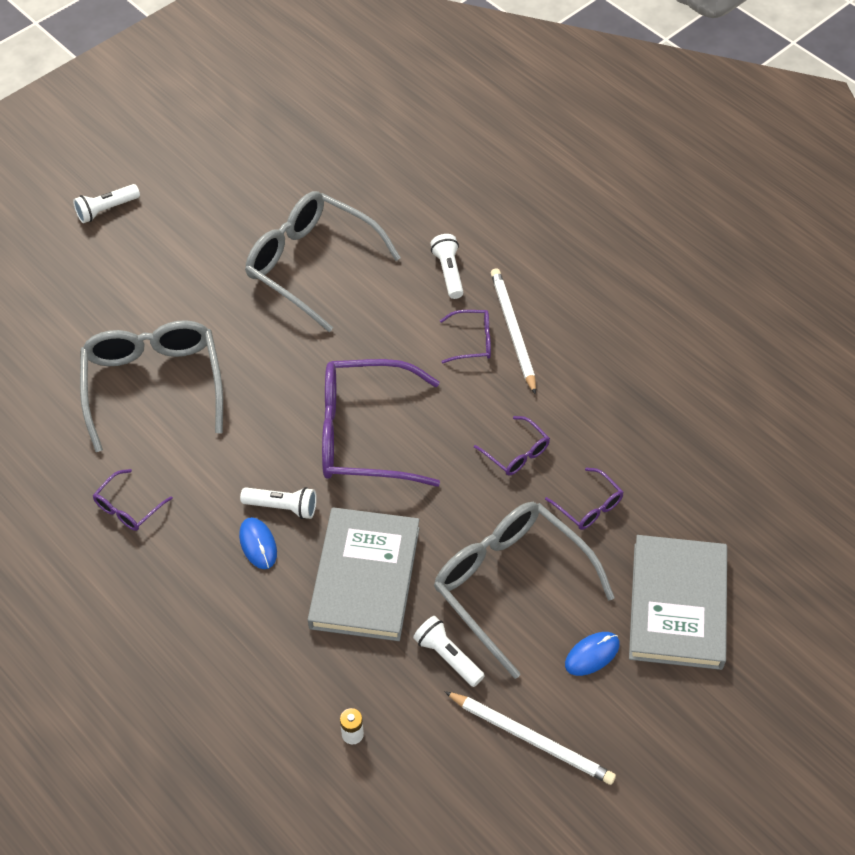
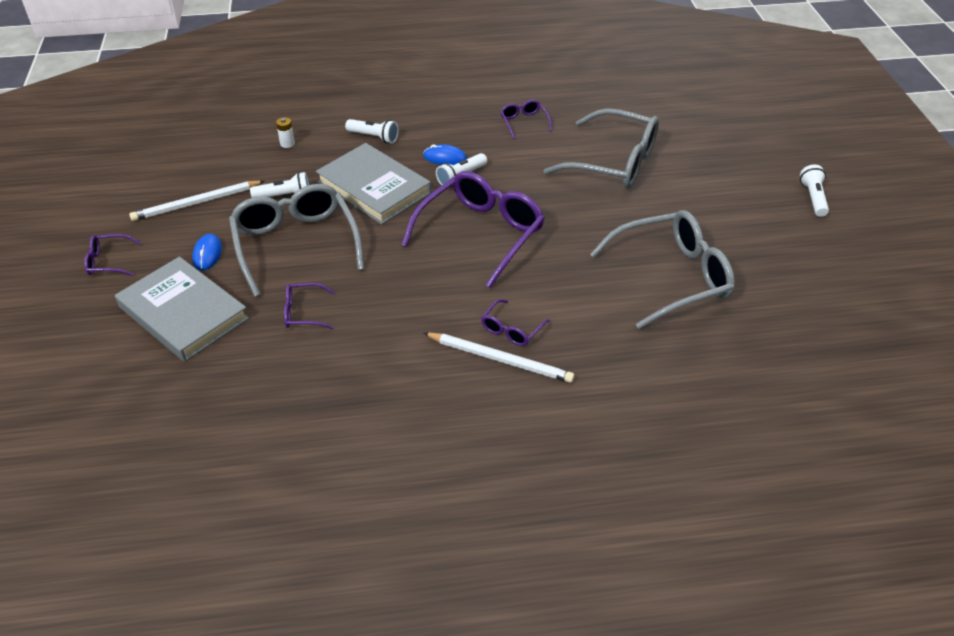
camera: 125 degrees right, 10 degrees down
(448, 272) = (599, 353): white flashlight -> white flashlight (374, 137)
(510, 584) = (295, 244): grey glasses -> grey glasses turned 105 degrees counterclockwise
(516, 453) = (386, 299): purple glasses -> purple glasses (108, 261)

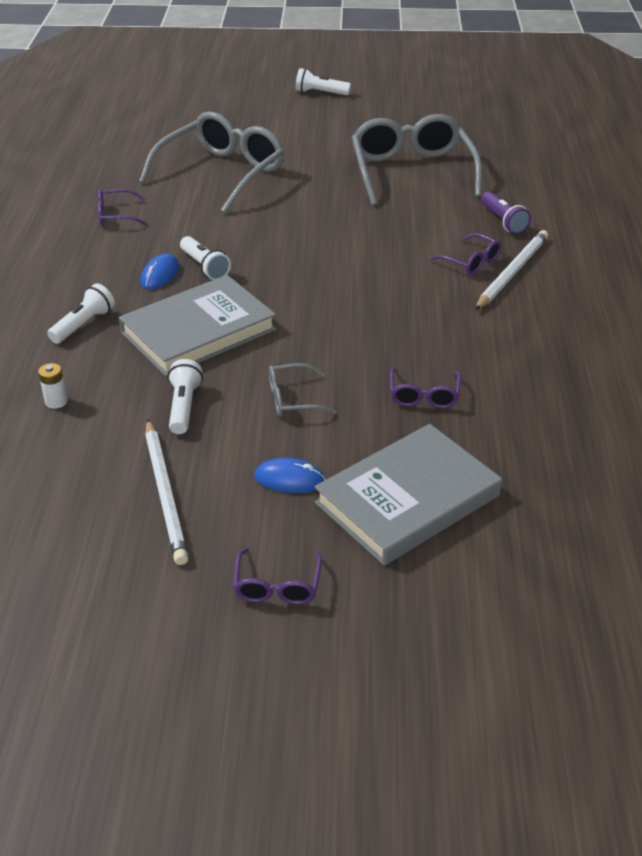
camera: 80 degrees left, 5 degrees down
(295, 244) = (292, 399): grey glasses -> grey glasses, size x0.45
(481, 233) = (315, 264): purple glasses -> none
(596, 349) = (503, 221): none -> purple flashlight

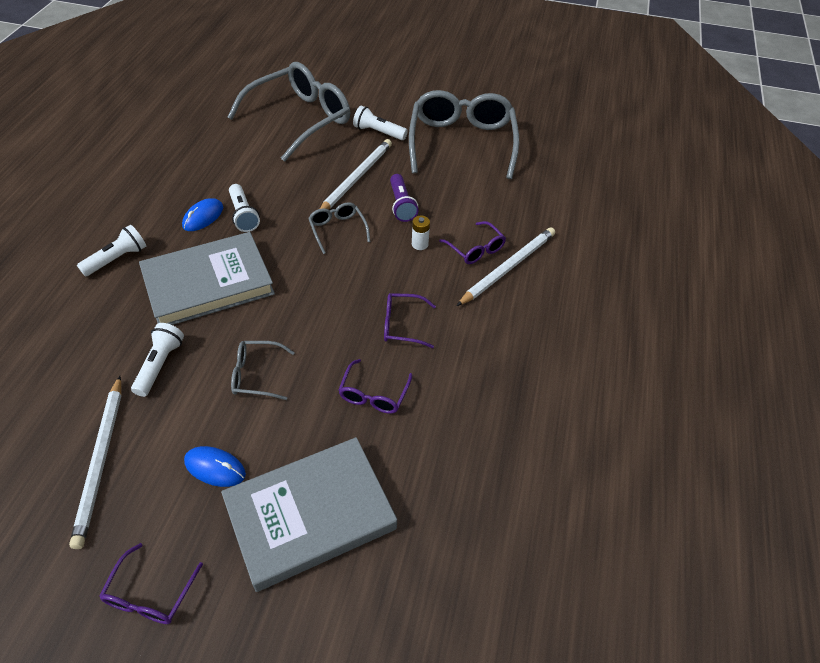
camera: 10 degrees right, 10 degrees up
(56, 401) = (57, 338): white battery -> white battery (420, 244)
(116, 215) = (194, 149): purple glasses -> purple glasses (402, 325)
(312, 218) = (356, 178): none -> white pencil
(315, 265) = (337, 230): none -> grey glasses
(320, 93) = (416, 49): white flashlight -> white flashlight (378, 132)
(503, 221) = (521, 209): purple flashlight -> purple flashlight (401, 205)

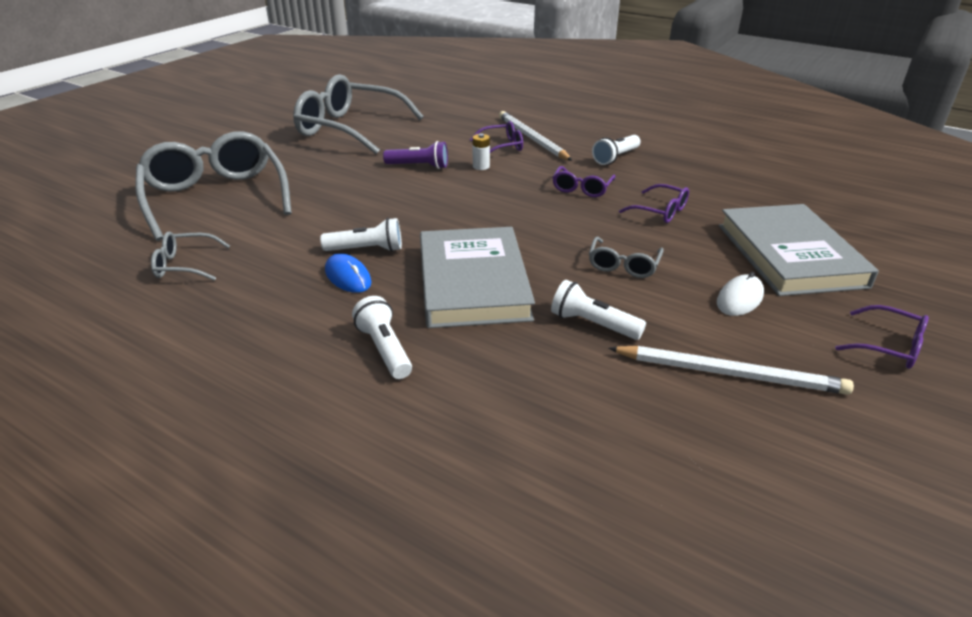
camera: 70 degrees left, 15 degrees down
(215, 468) = (739, 299): blue mouse -> white mouse
(337, 230) = (433, 200): grey glasses -> grey glasses (185, 265)
(356, 178) = (357, 181): white pencil -> none
(378, 132) = (291, 160): white flashlight -> white flashlight (615, 158)

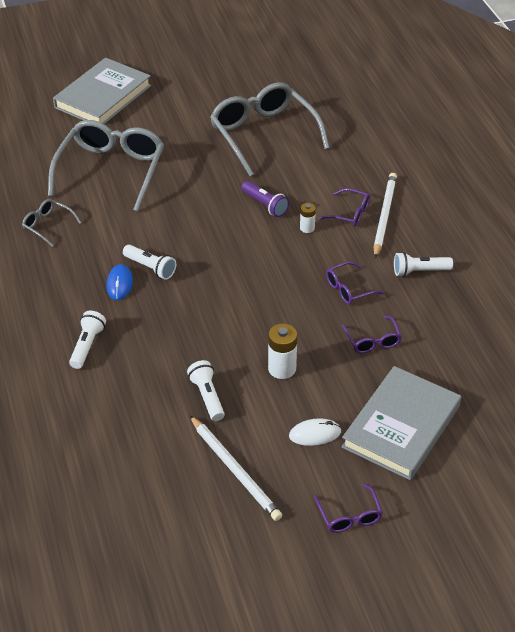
camera: 40 degrees right, 10 degrees up
(473, 282) = (180, 328): grey book -> grey book (103, 97)
(623, 265) = (282, 369): grey glasses -> white battery

